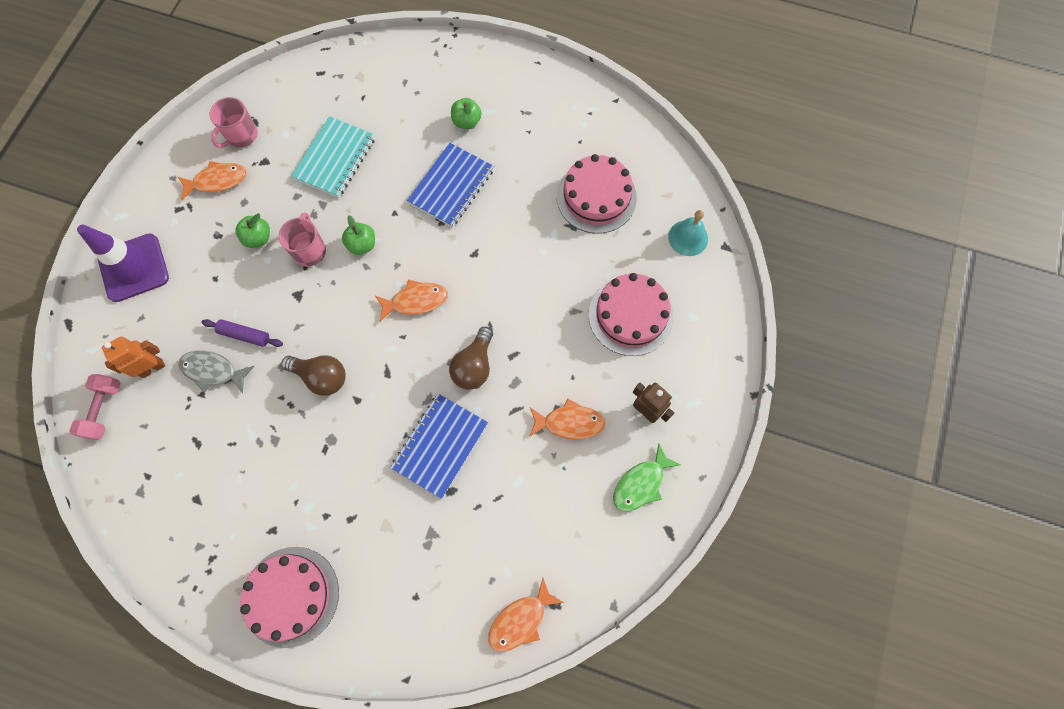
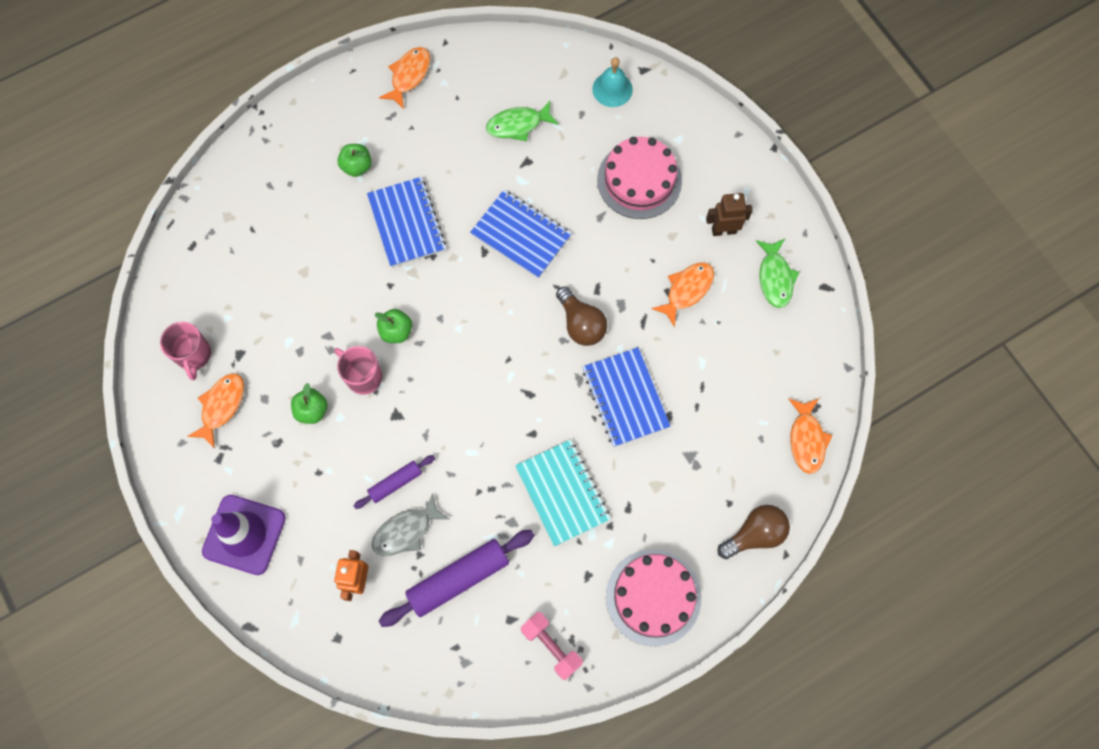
camera: 50 degrees left, 0 degrees up
(104, 409) = (362, 646): pink dumbbell -> pink dumbbell (551, 646)
(202, 437) = (458, 579): none -> purple rolling pin
(321, 377) = (488, 447): brown light bulb -> brown light bulb (754, 534)
(335, 158) = (292, 294): turquoise notebook -> turquoise notebook (562, 493)
(416, 301) = (486, 326): orange fish -> orange fish (409, 76)
(509, 268) = (521, 235): none -> blue notebook
(596, 197) = (518, 125): pink cake -> green fish

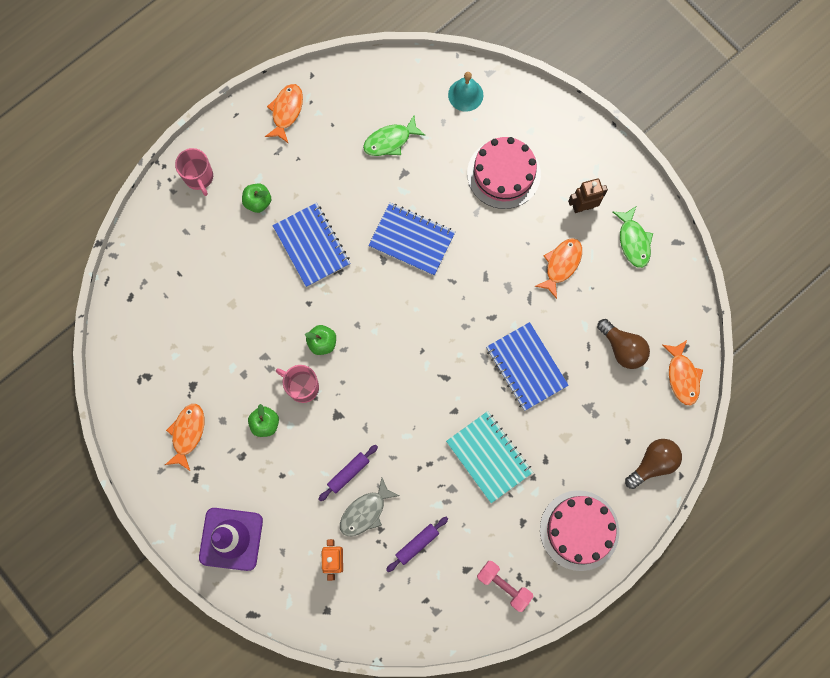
camera: 10 degrees left, 5 degrees up
(193, 355) = (153, 393): pink mug -> pink mug (199, 177)
(458, 579) = (417, 544): purple rolling pin -> purple rolling pin, size x0.55
(581, 324) = (477, 309): brown light bulb -> brown light bulb (622, 348)

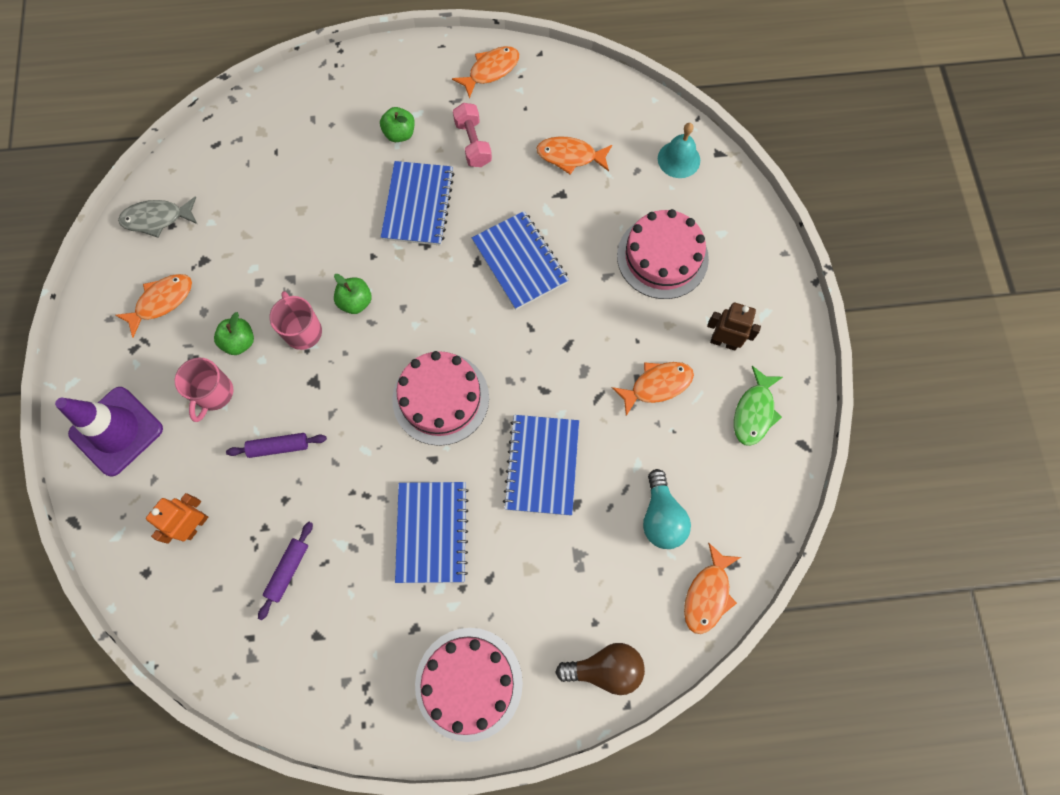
camera: 35 degrees right, 5 degrees down
(199, 177) = (364, 79): pink mug -> pink mug (214, 394)
(365, 512) = (264, 498): grey fish -> grey fish (157, 219)
(390, 141) = (570, 156): green fish -> orange fish
(417, 544) = (288, 570): purple rolling pin -> purple rolling pin turned 60 degrees counterclockwise
(429, 368) = (440, 398): none -> pink cake
(489, 457) = (432, 532): turquoise notebook -> blue notebook
(503, 585) = (342, 683): pink dumbbell -> pink dumbbell (473, 143)
(622, 348) = (661, 517): brown light bulb -> turquoise light bulb

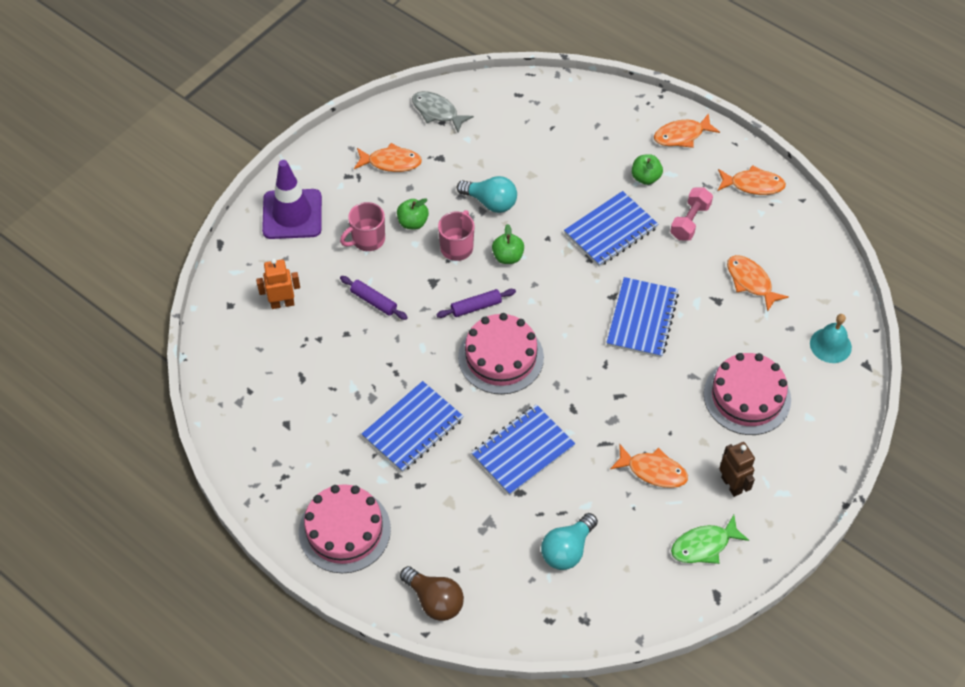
camera: 45 degrees right, 15 degrees down
(288, 570) = (308, 374): purple rolling pin -> purple rolling pin (476, 307)
(291, 264) = (490, 202): none -> turquoise light bulb
(707, 594) = (547, 621): orange fish -> orange fish (681, 135)

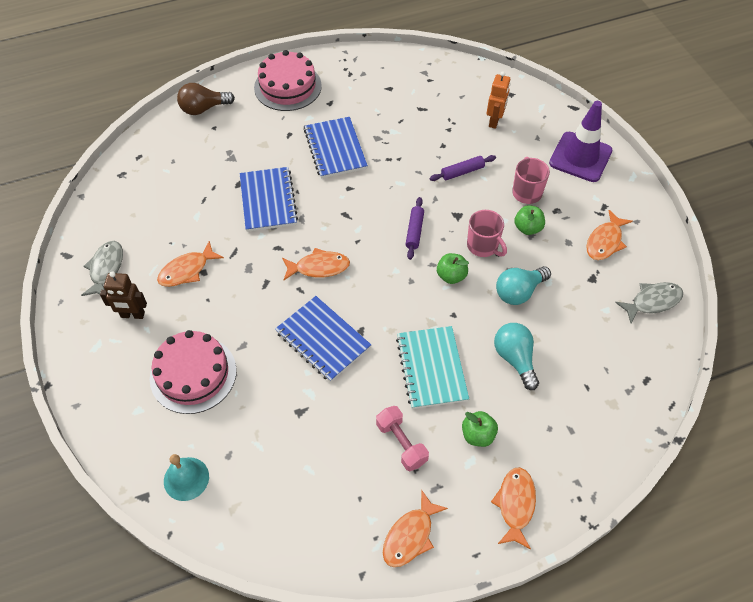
camera: 120 degrees right, 0 degrees up
(501, 357) = (356, 225): pink cake -> none
(567, 549) = (175, 189): turquoise light bulb -> turquoise light bulb (515, 359)
(611, 231) = (431, 368): blue notebook -> turquoise notebook
(704, 545) = (106, 269): green fish -> grey fish
(750, 282) = (299, 453): orange fish -> orange fish (319, 267)

